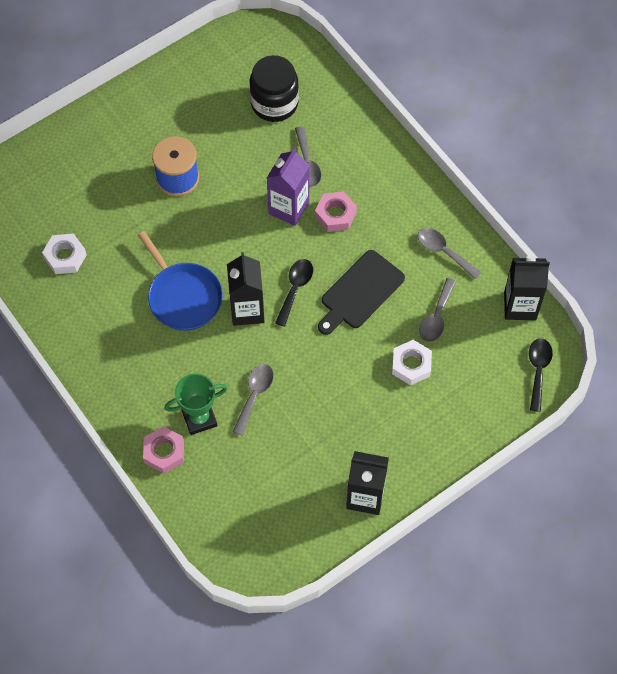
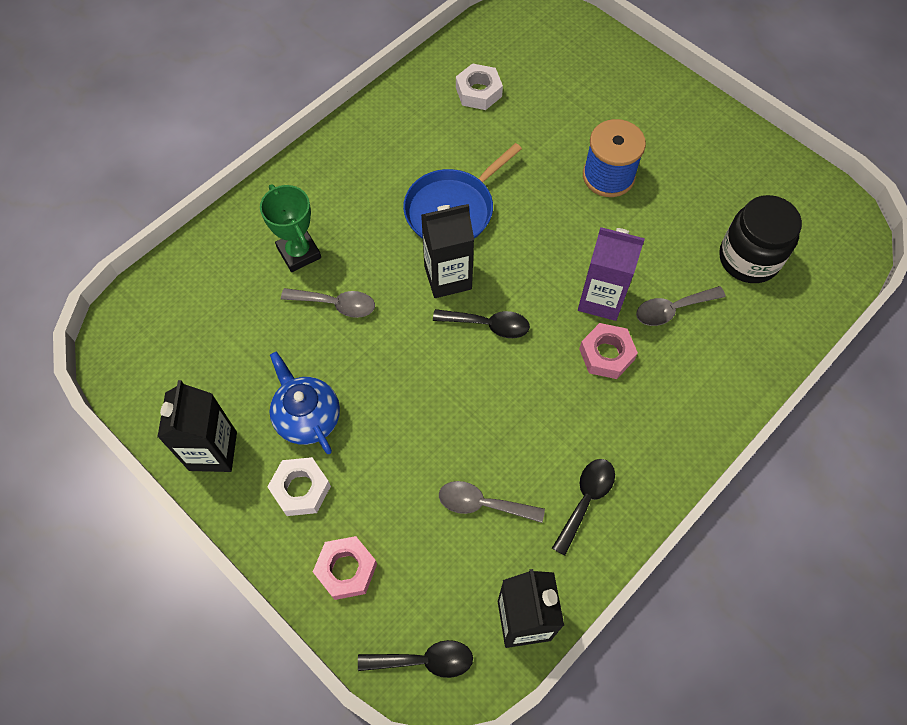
camera: 80 degrees right, 0 degrees up
(164, 452) = (253, 226): pink nut -> pink nut (346, 570)
(349, 426) = (307, 417): none -> blue teapot
(360, 292) = (499, 401): black cutting board -> none
(411, 365) = (405, 481): white nut -> white nut (300, 489)
(443, 252) = (586, 500): grey spoon -> black spoon

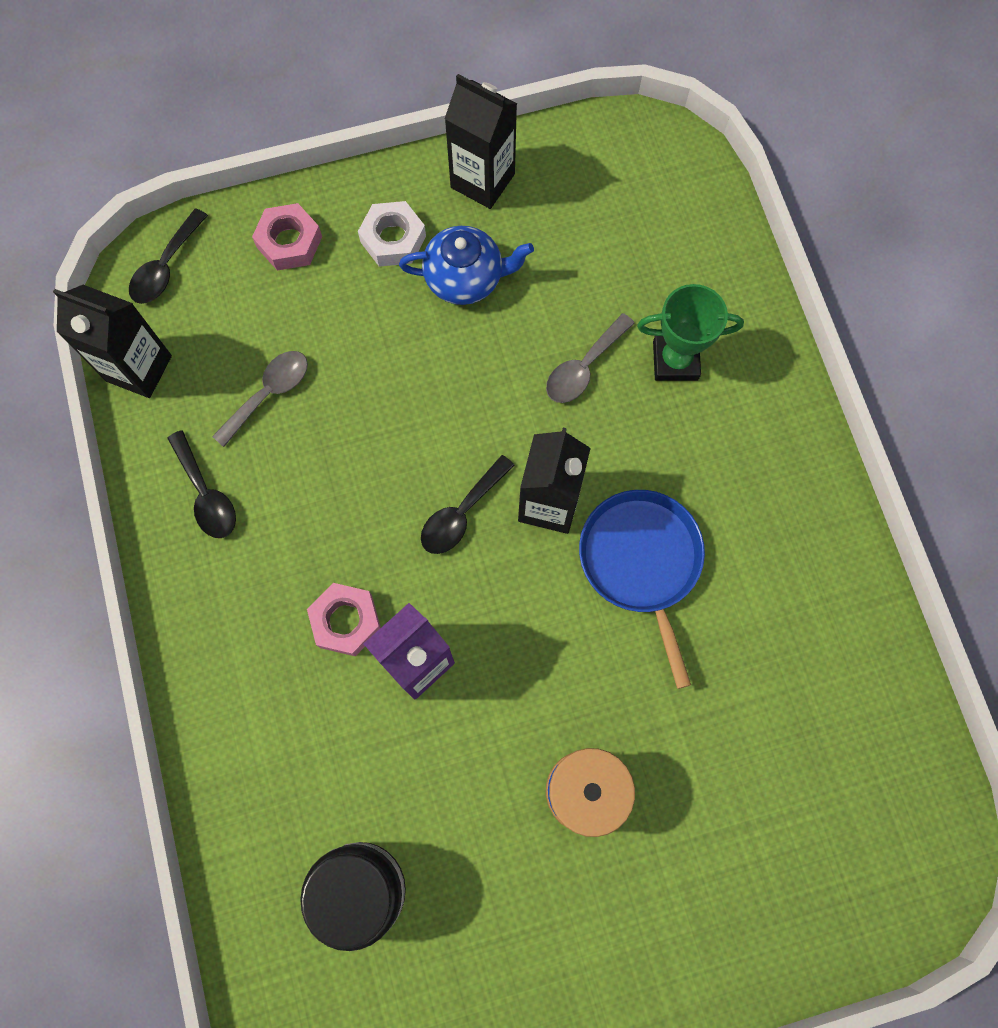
camera: 120 degrees right, 10 degrees up
(478, 92) = (817, 704): white nut -> none
(672, 309) = (353, 737): grey spoon -> none

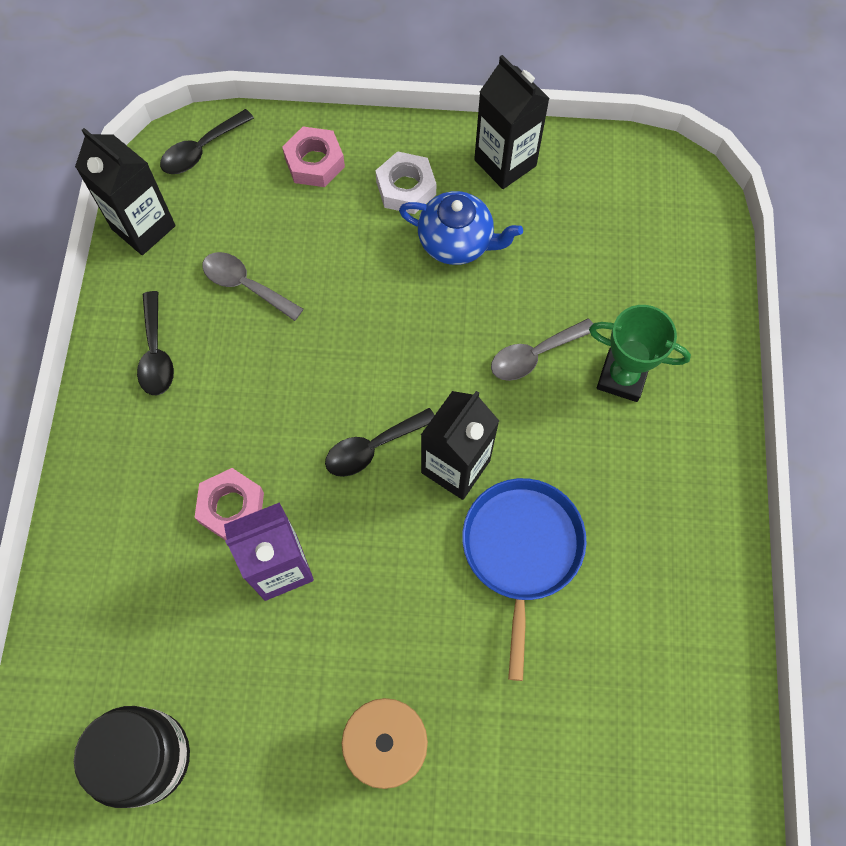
camera: 20 degrees right, 5 degrees down
(269, 393) = (245, 285): grey spoon -> grey spoon turned 120 degrees counterclockwise

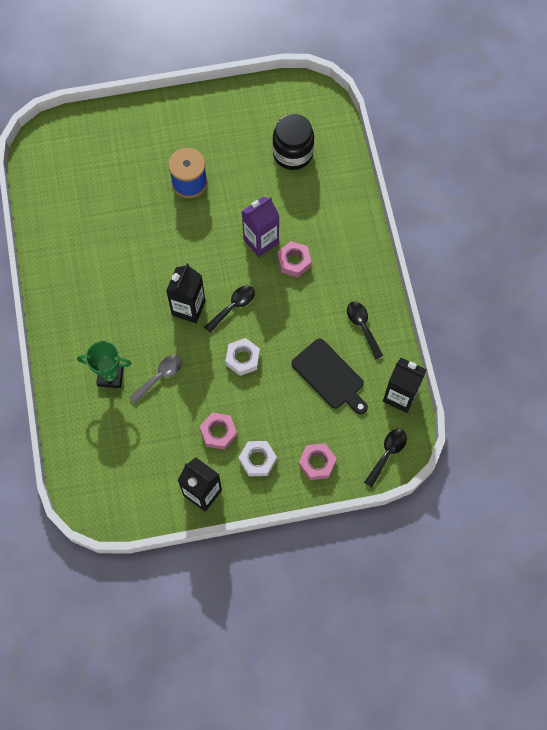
camera: 165 degrees right, 0 degrees up
(245, 285) = (330, 376): grey spoon -> black cutting board
(383, 350) = (243, 358): none -> white nut
(457, 242) = (218, 432): blue teapot -> pink nut
(522, 550) = (146, 276): blue pan -> none

